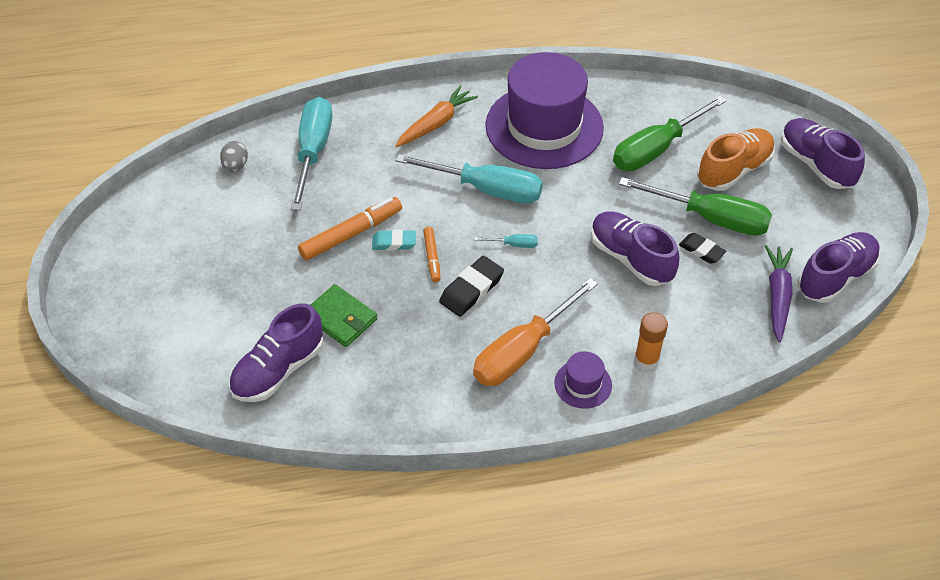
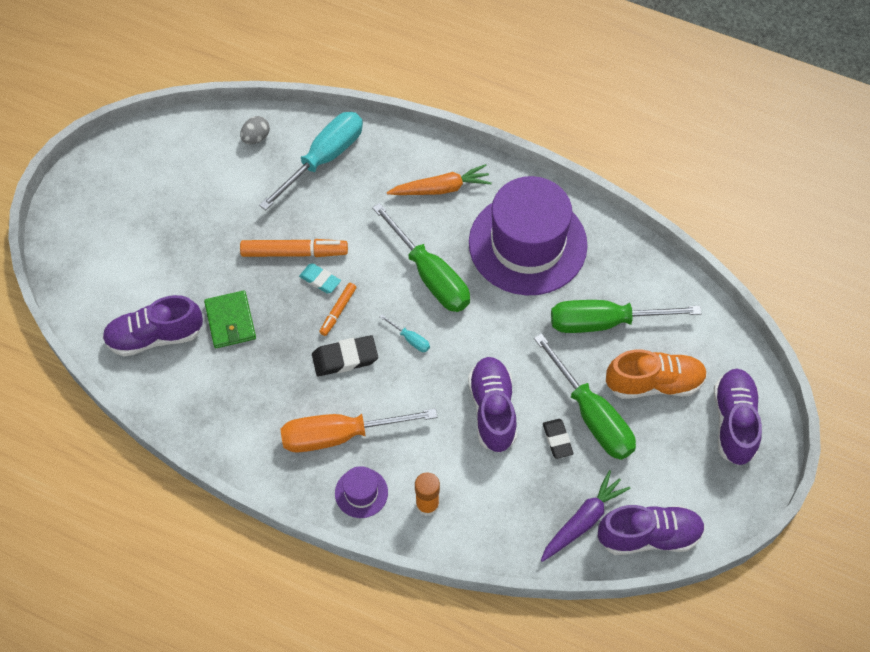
camera: 35 degrees right, 10 degrees up
(486, 189) = (430, 275): turquoise screwdriver -> green screwdriver

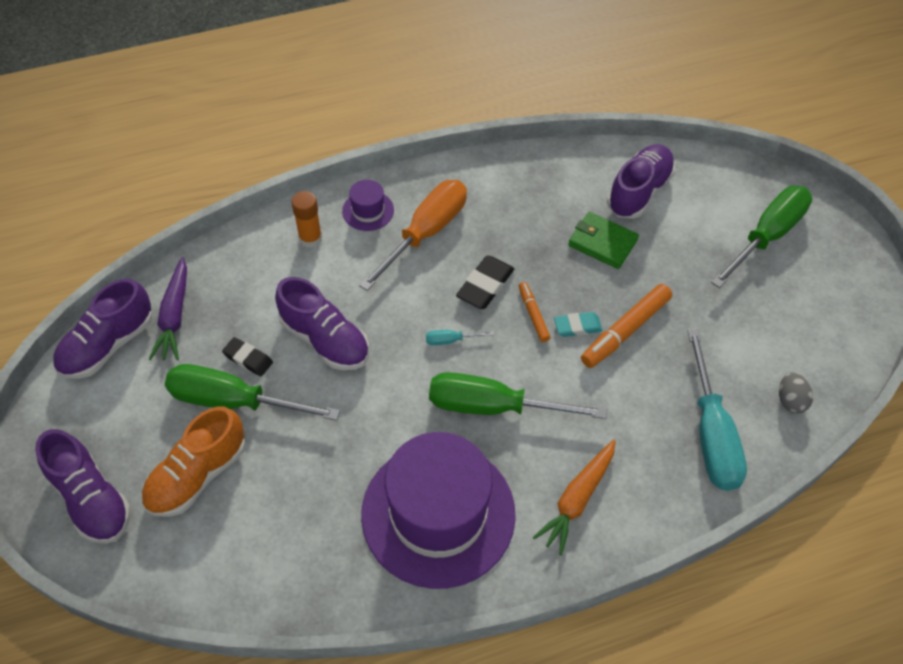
camera: 135 degrees right, 5 degrees down
(604, 322) = (293, 496): green screwdriver -> green screwdriver (767, 236)

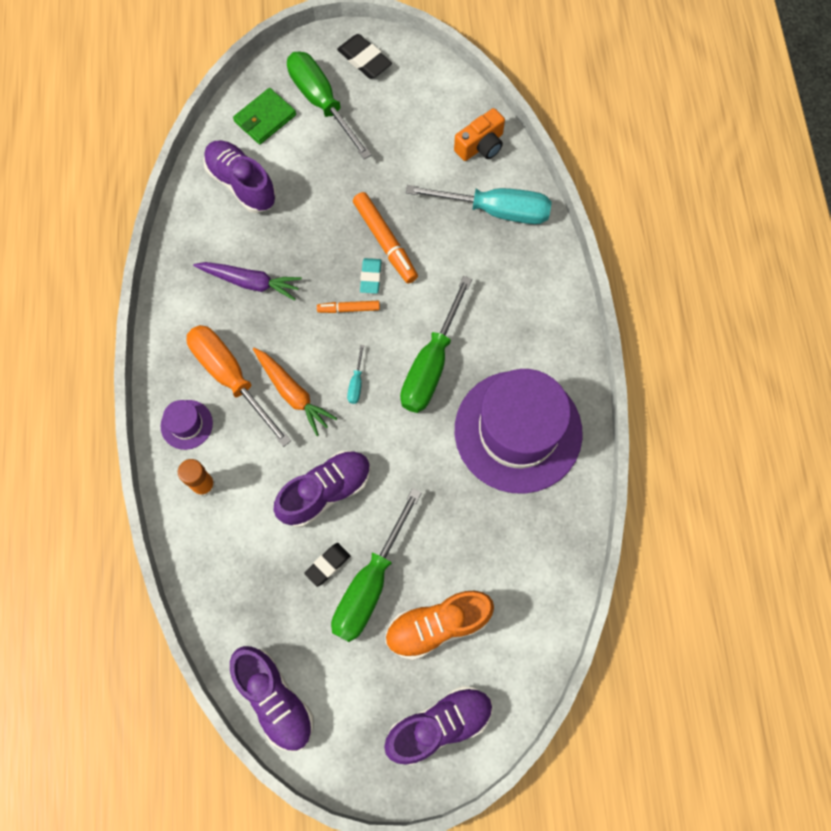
camera: 75 degrees left, 15 degrees up
(174, 316) = (259, 630): purple carrot -> purple carrot (250, 282)
(197, 475) = (437, 625): orange shoe -> orange shoe turned 105 degrees clockwise
(485, 285) = (306, 340): black eraser -> black eraser (364, 60)
(577, 499) = (529, 324): orange carrot -> orange carrot (293, 393)
(602, 242) = (289, 231): green wallet -> green wallet (265, 118)
(790, 400) = (481, 145): grey egg -> orange camera

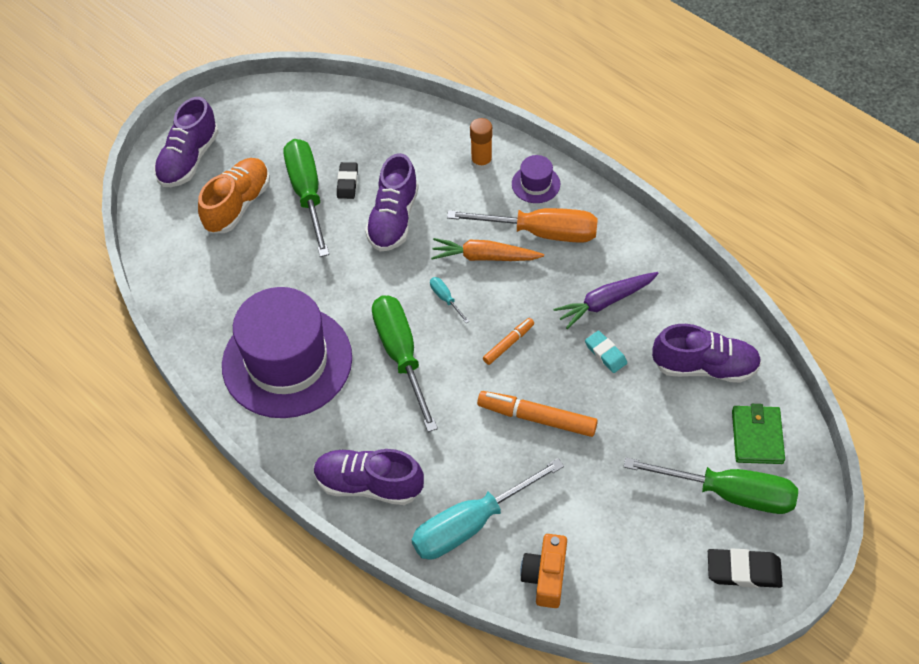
camera: 140 degrees right, 15 degrees down
(275, 699) = (309, 100): purple shoe -> purple shoe (369, 484)
(371, 277) = (517, 380): turquoise eraser -> turquoise eraser (605, 354)

